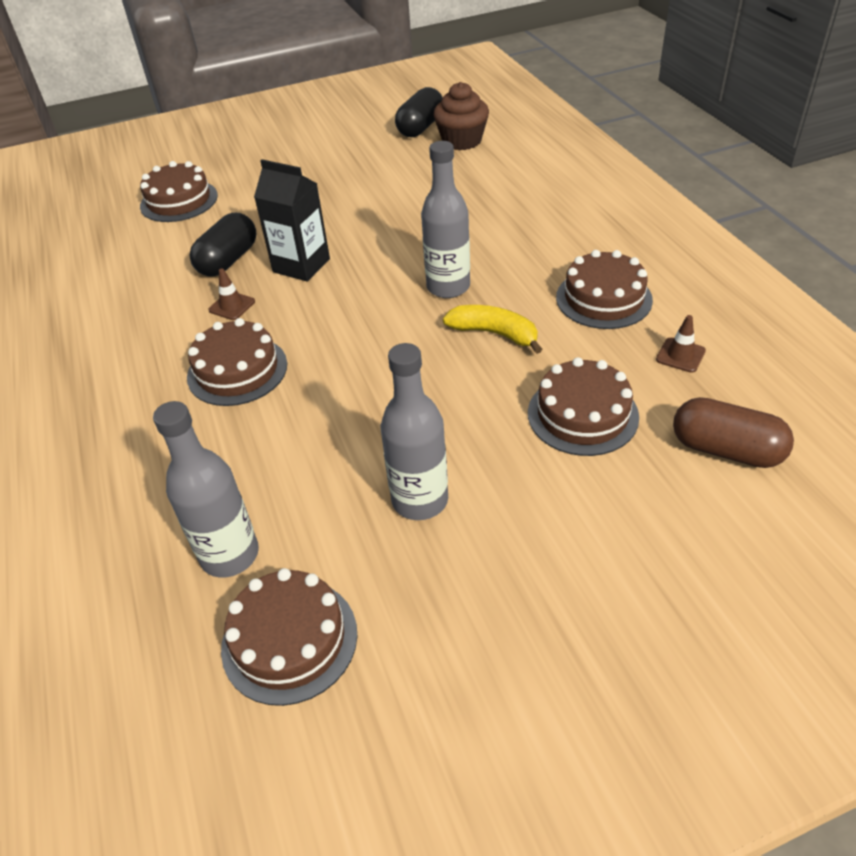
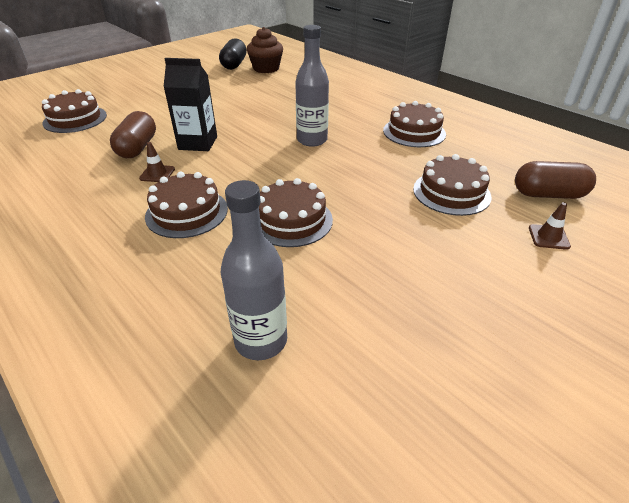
camera: 25 degrees left, 5 degrees down
(228, 260) = (137, 148): black capsule -> brown capsule
(289, 640) = (355, 391): brown cake -> brown cake (291, 220)
(420, 500) = (385, 265): grey bottle -> none
(494, 333) = (361, 160): yellow banana -> none
(680, 355) = (481, 152): brown traffic cone -> brown traffic cone (548, 237)

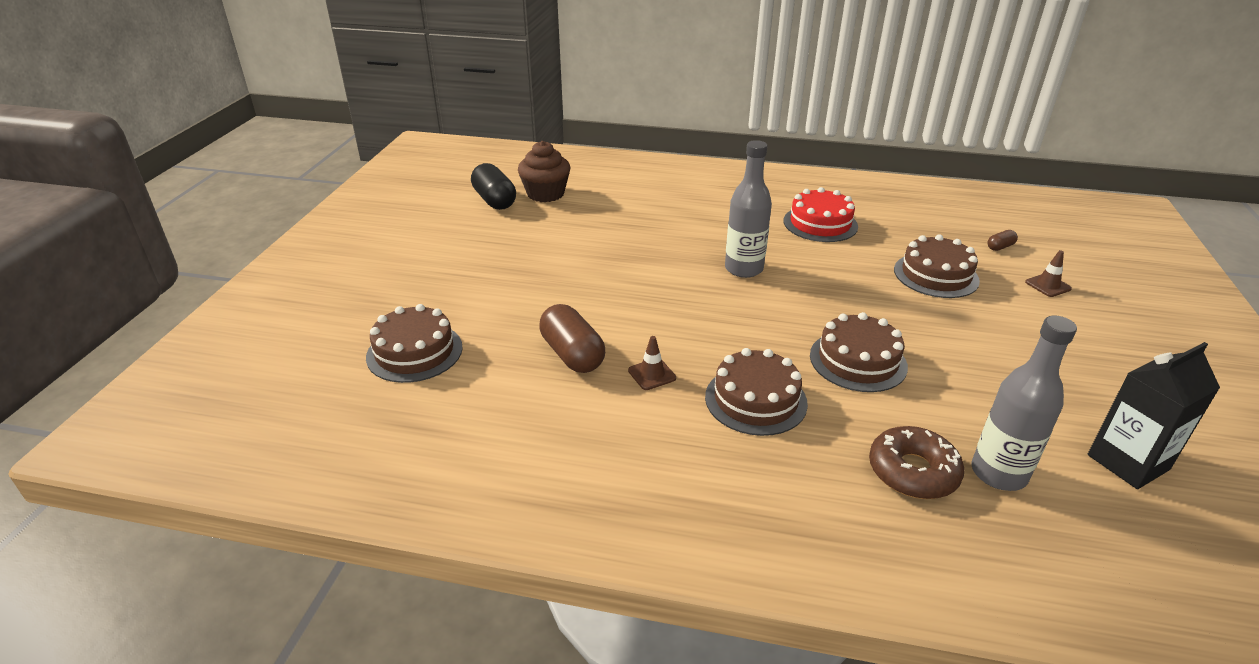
camera: 35 degrees left, 5 degrees down
(198, 143) = (632, 320): black carton -> black carton (1128, 462)
(203, 303) = (912, 472): none -> brown donut
(414, 132) = (820, 223): brown cake -> red cake
(548, 194) = (1000, 247): brown capsule -> brown capsule, size x0.46

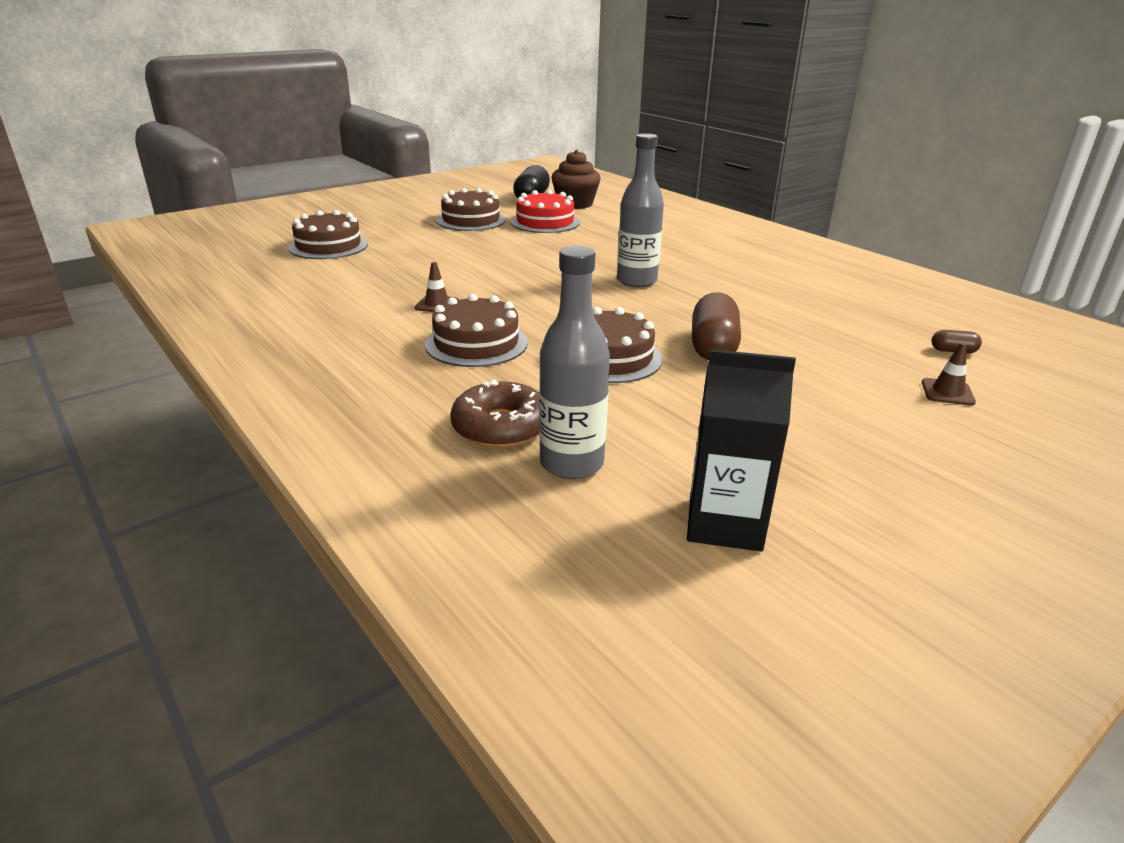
camera: 40 degrees right, 5 degrees down
(572, 354) = (410, 278): brown capsule -> brown capsule (713, 347)
(820, 223) = (775, 279): red cake -> red cake (545, 222)
(936, 275) = (821, 342): brown cake -> brown cake (471, 220)

